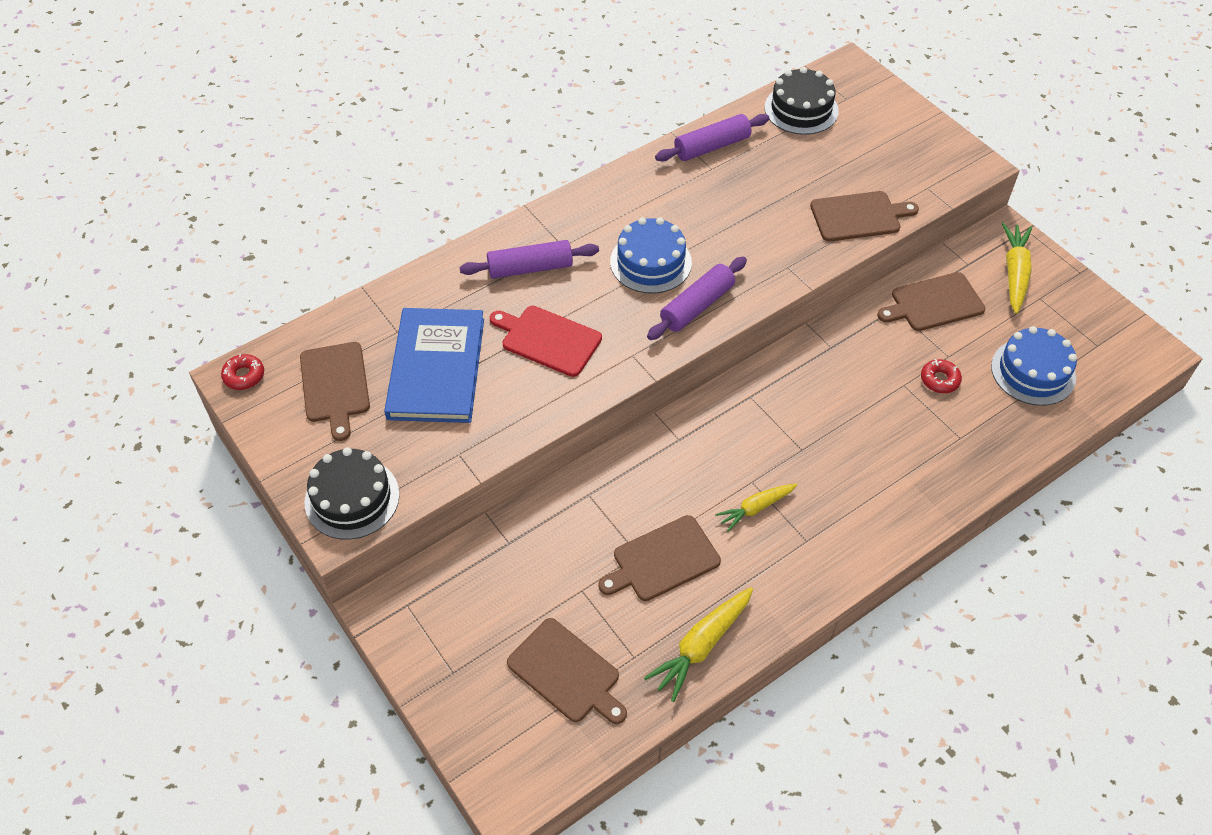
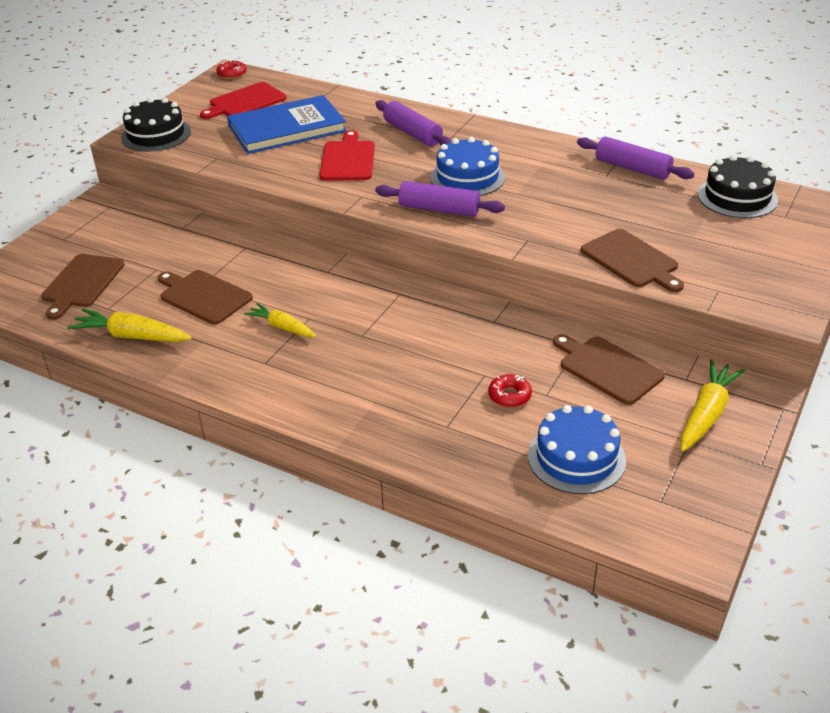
camera: 65 degrees right, 15 degrees down
(335, 385) = (245, 102): brown cutting board -> red cutting board
(1014, 273) = (706, 414): yellow carrot -> yellow carrot turned 45 degrees counterclockwise

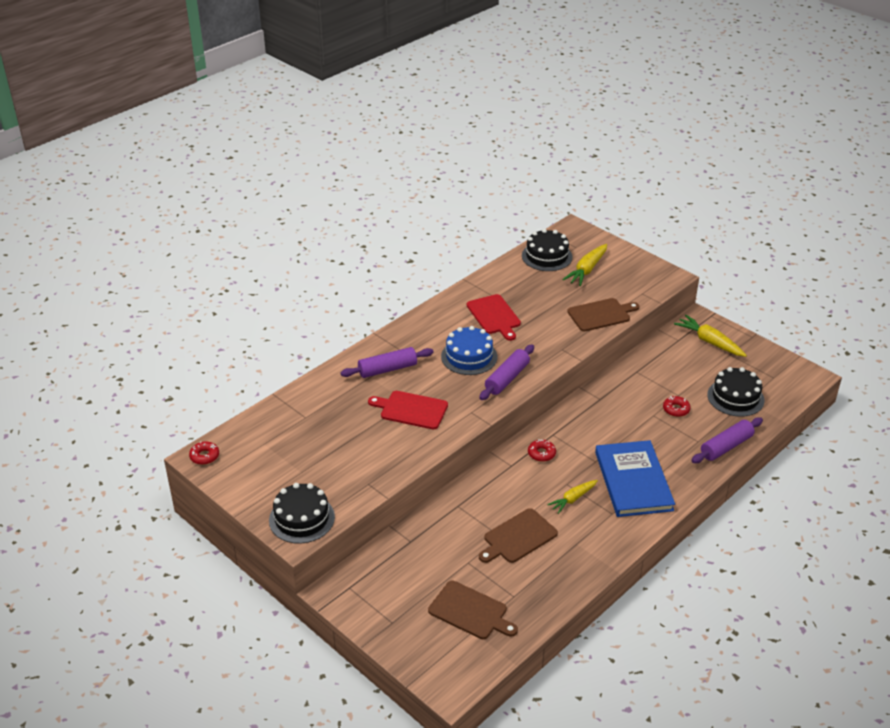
camera: 75 degrees left, 0 degrees up
(132, 336) = (557, 583): yellow carrot -> yellow carrot (587, 270)
(245, 102) = (271, 454): red cutting board -> red cutting board (494, 316)
(287, 128) = (339, 435): blue book -> blue book (633, 481)
(358, 290) = (541, 453): none -> red donut
(576, 458) = (735, 397): blue cake -> black cake
(608, 368) = (661, 365): brown cutting board -> none
(632, 168) = (492, 284): purple rolling pin -> purple rolling pin (726, 446)

